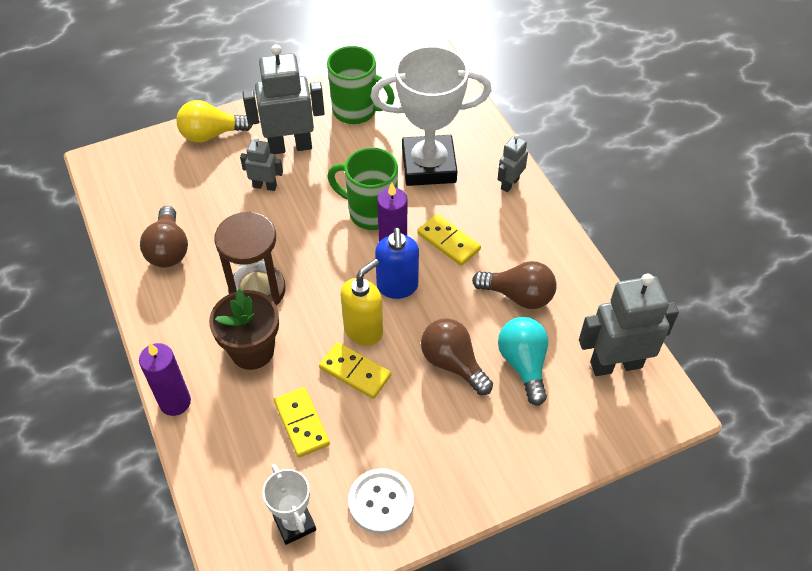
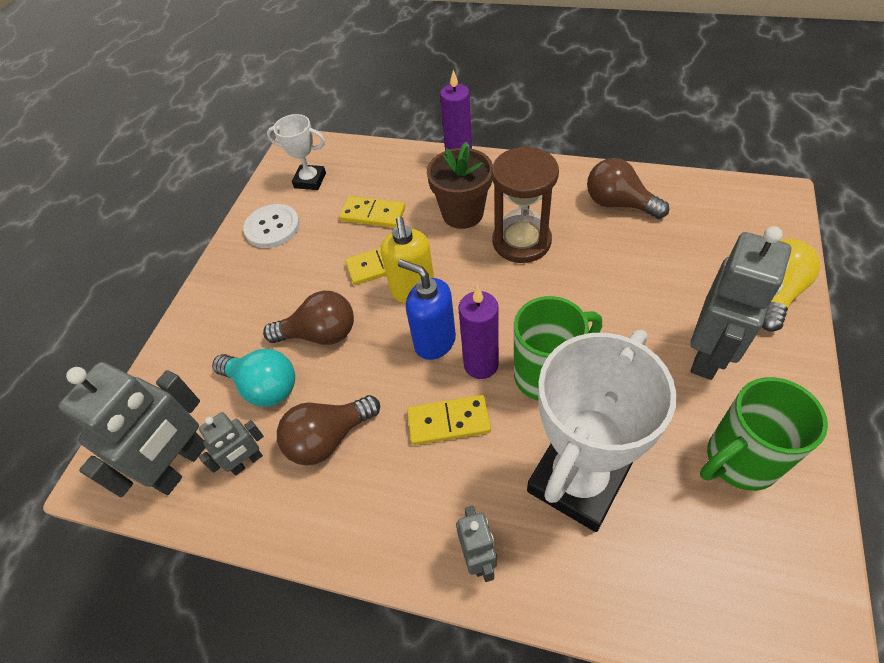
camera: 135 degrees right, 0 degrees up
(265, 186) = (655, 303): grey robot -> grey robot (247, 462)

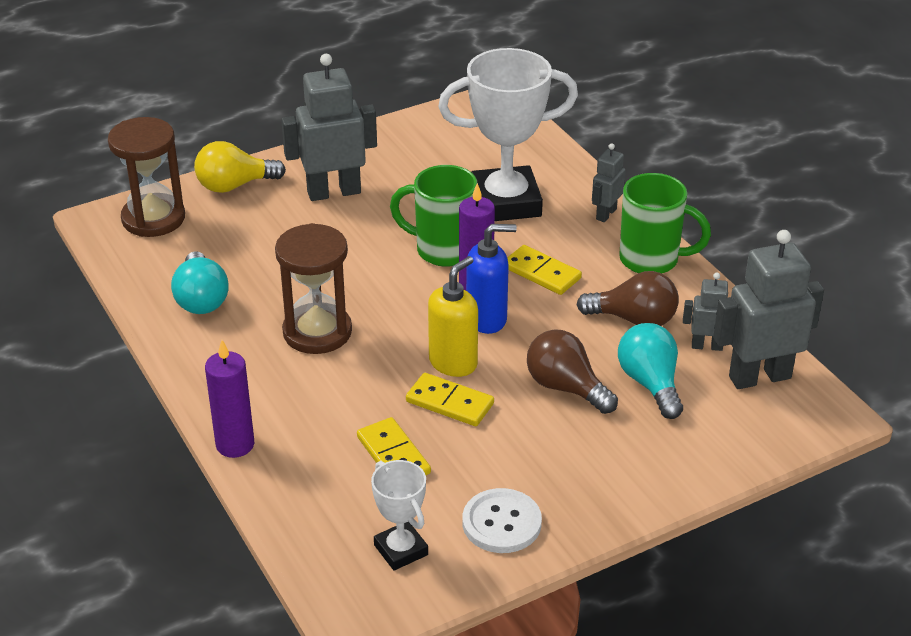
camera: 140 degrees left, 15 degrees down
(434, 342) = (487, 319): blue soap dispenser -> blue soap dispenser turned 90 degrees counterclockwise
(462, 214) = (321, 390): brown flower pot -> none
(618, 204) = (201, 299): brown light bulb -> turquoise light bulb
(739, 460) = (409, 154): green mug -> green mug (652, 260)
(755, 223) = (153, 218): none -> brown hourglass

